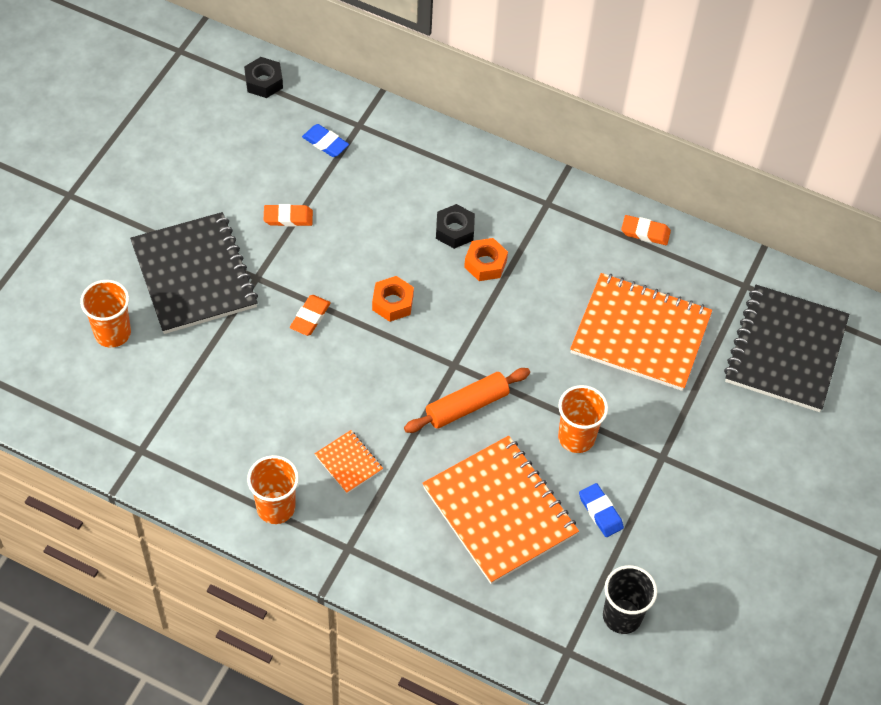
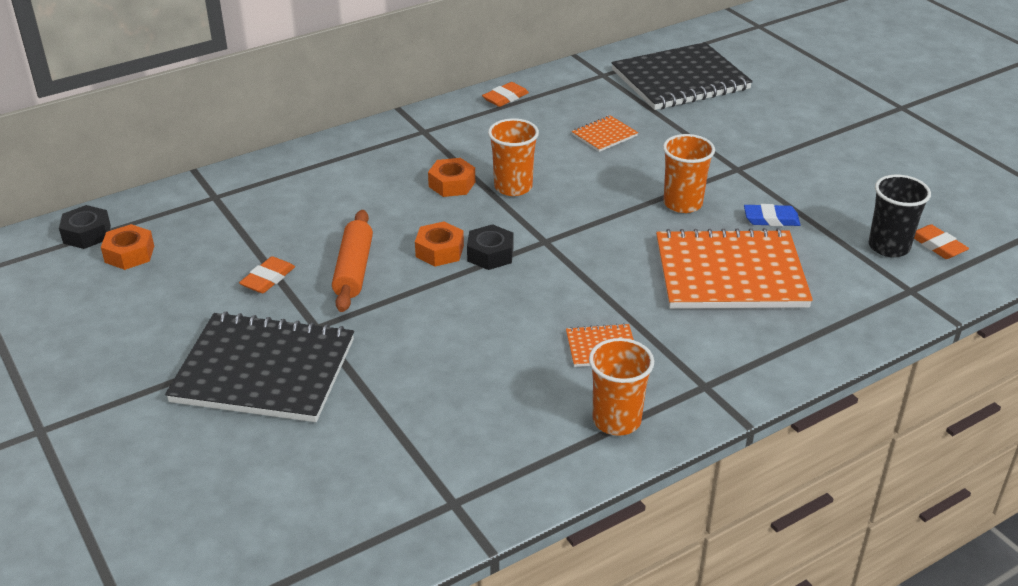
camera: 55 degrees left, 20 degrees down
(112, 333) = (271, 466): orange cup -> orange cup (513, 187)
(259, 121) = (129, 254): none -> orange nut
(310, 317) = (403, 308): orange eraser -> orange eraser (937, 245)
(325, 143) = (209, 223): blue eraser -> none
(454, 230) = (397, 187): black nut -> black nut (490, 254)
(467, 406) = (598, 250): orange rolling pin -> orange rolling pin (354, 269)
(640, 334) = (604, 135): orange notebook -> orange notebook, size x0.44
(785, 350) = (680, 80): black notebook -> black notebook turned 75 degrees counterclockwise

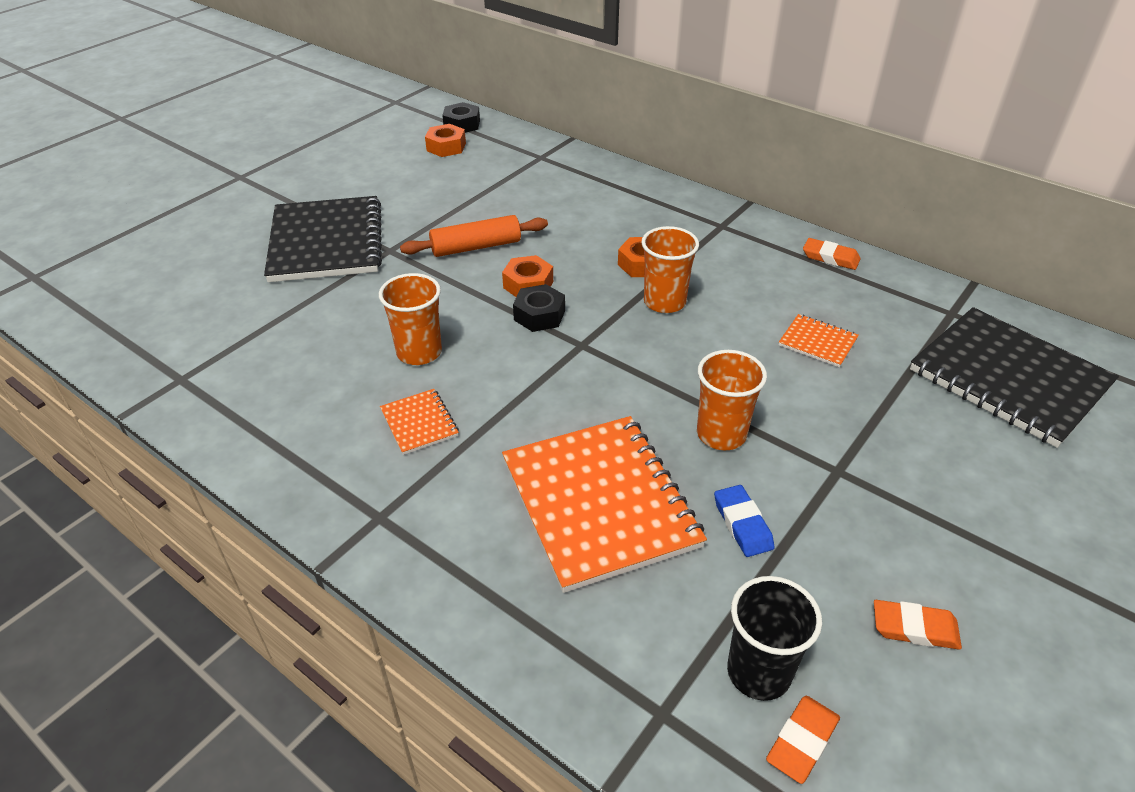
camera: 70 degrees right, 5 degrees up
(268, 279) = (443, 211): orange eraser -> orange eraser (914, 628)
(616, 420) = (307, 458): orange cup -> orange cup (419, 352)

